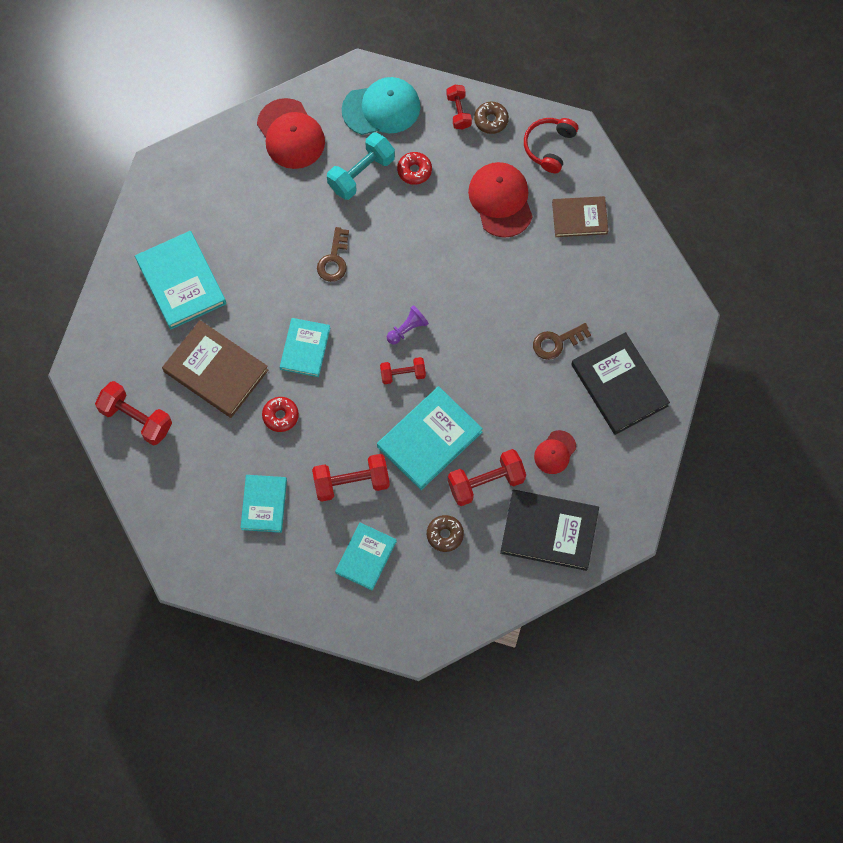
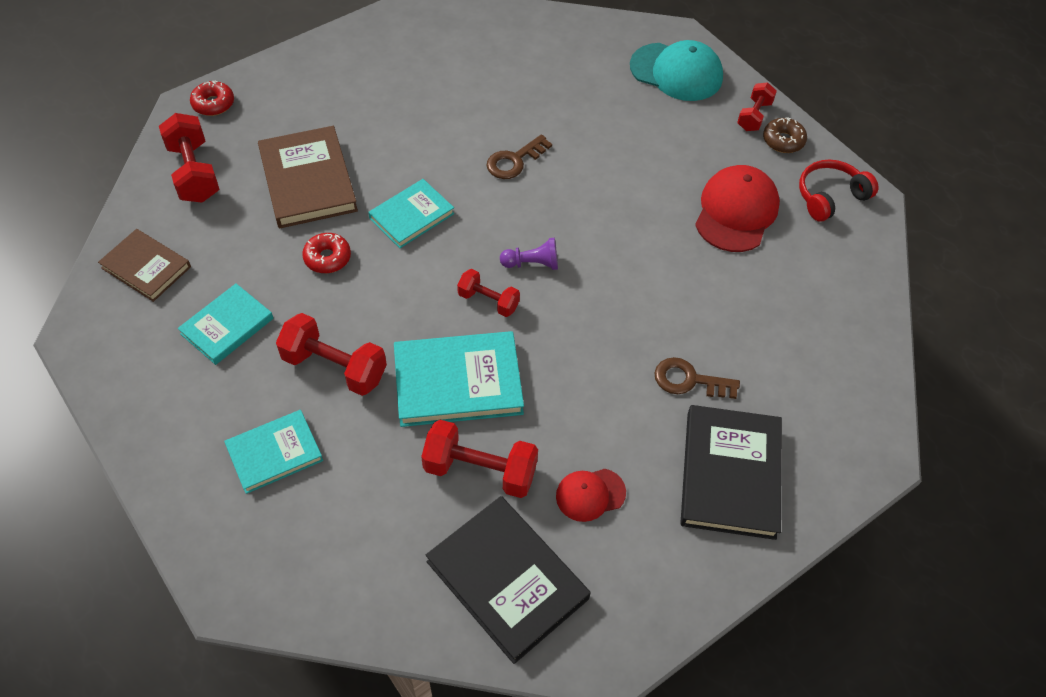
camera: 35 degrees right, 15 degrees down
(181, 282) = (353, 94): turquoise book -> none
(290, 134) = (569, 44): red cap -> none
(361, 173) = (608, 109): turquoise dumbbell -> none
(414, 170) = (665, 137): red donut -> red donut (213, 104)
(445, 535) = (382, 493): brown donut -> none
(579, 218) = (814, 278): brown book -> brown book (146, 267)

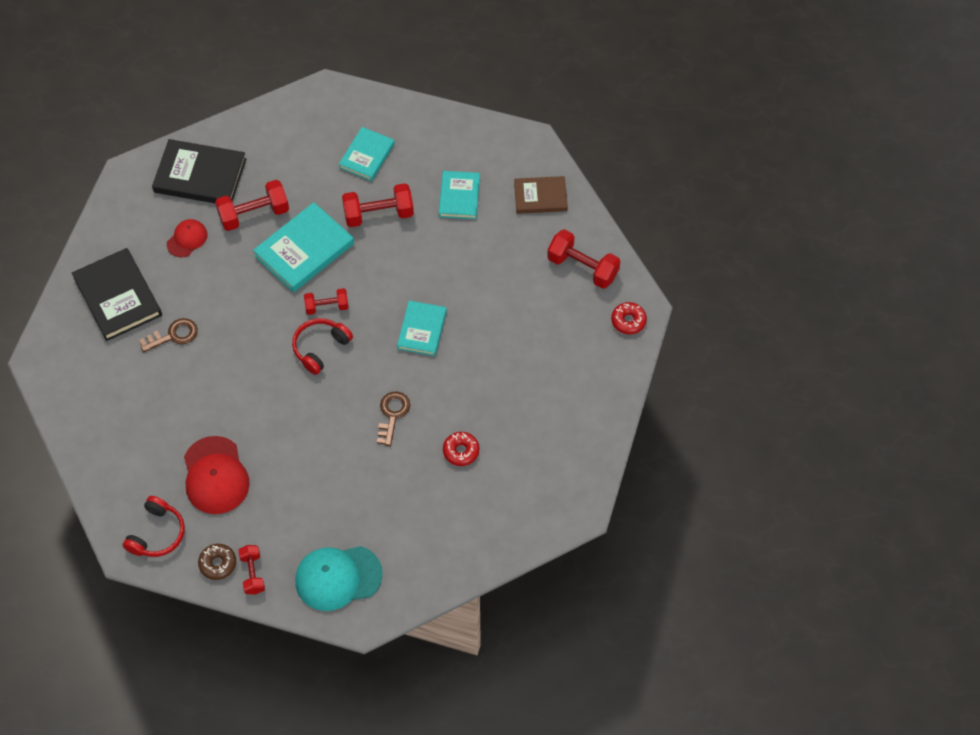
camera: 145 degrees right, 5 degrees up
(308, 181) = (509, 309): brown book -> none
(327, 258) = (445, 270): red donut -> red donut (461, 451)
(532, 264) = (320, 348): purple pawn -> red headphones

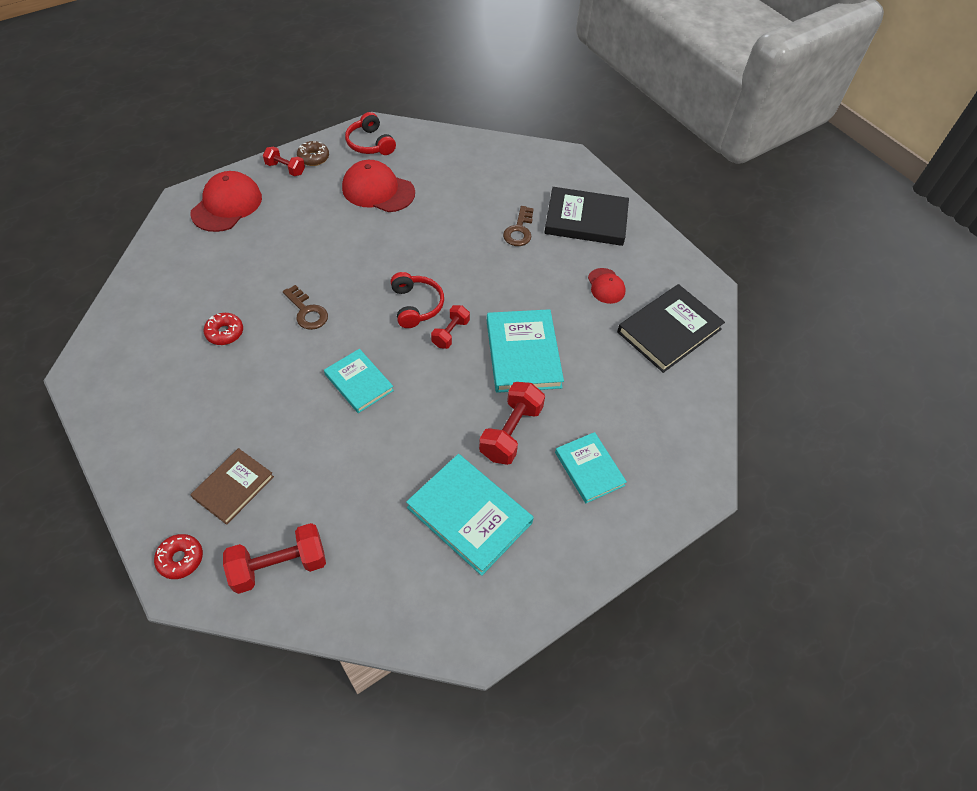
camera: 125 degrees right, 5 degrees down
(254, 214) = (593, 342): red dumbbell -> none
(338, 577) = (227, 205): turquoise cap -> red cap
(459, 197) = (469, 515): turquoise book -> turquoise book, size x1.58
(540, 197) = (399, 594): brown book -> brown book (233, 487)

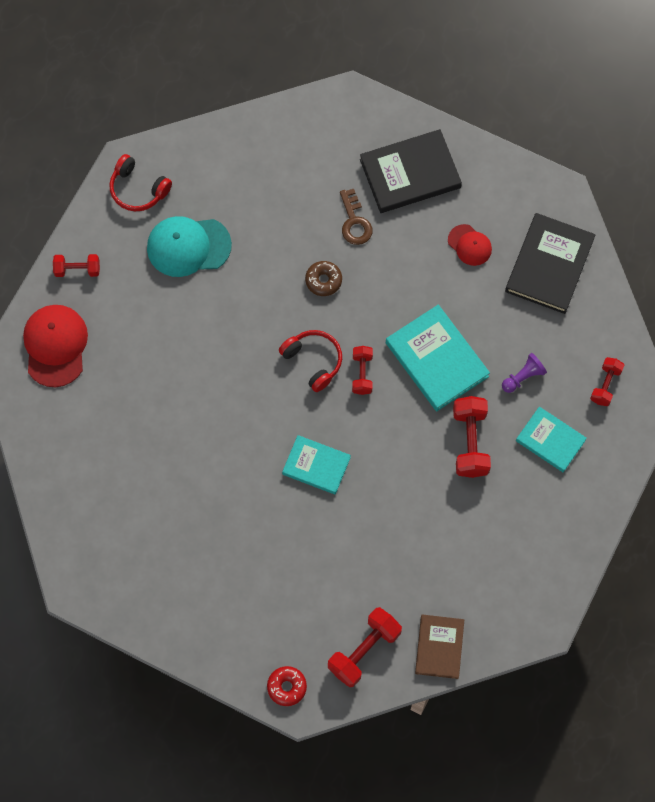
camera: 25 degrees left, 15 degrees up
(225, 333) = (166, 482): red donut -> none
(233, 487) = (283, 612): brown book -> brown book (439, 647)
(307, 312) = (221, 421): brown key -> none
(313, 158) = (95, 240): brown donut -> brown donut (323, 280)
(378, 190) = (188, 246): red cap -> turquoise cap
(469, 515) = (480, 532): turquoise book -> none
(594, 403) = (523, 377): none -> purple pawn
(671, 448) = (605, 385): none -> red dumbbell

